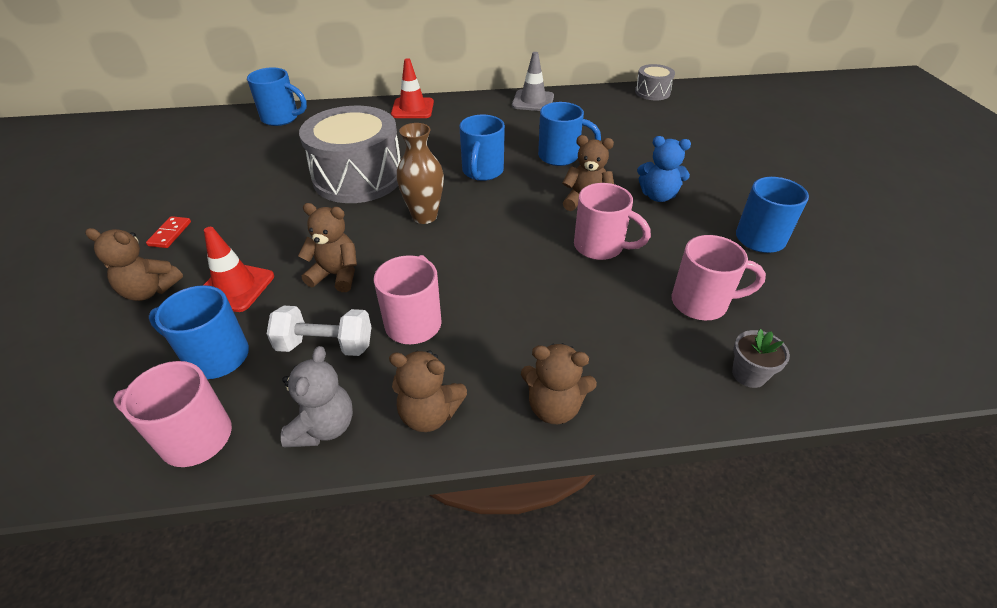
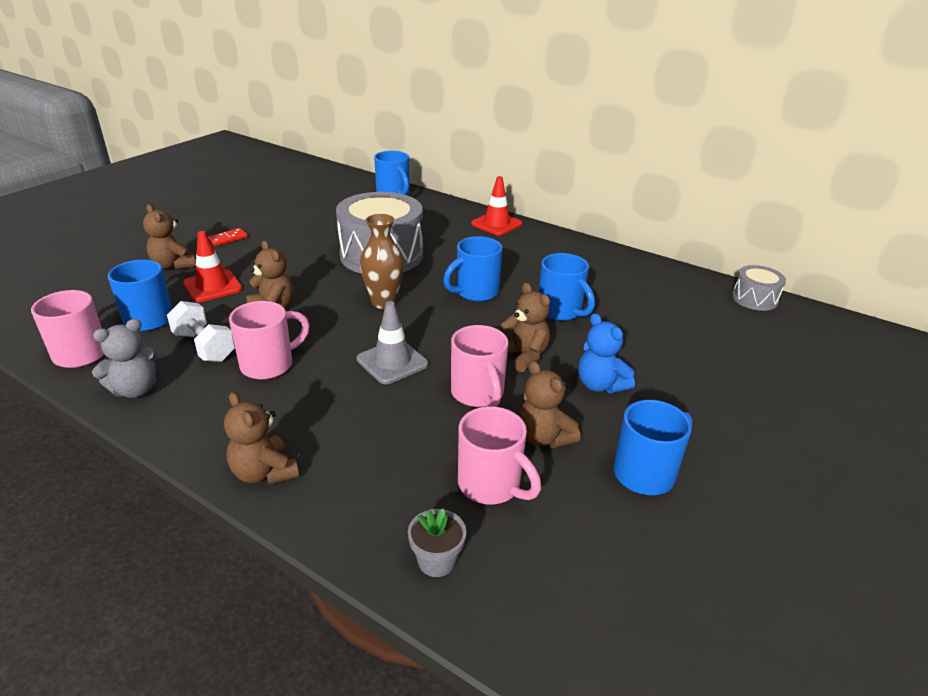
camera: 40 degrees right, 10 degrees down
(429, 414) = (192, 422): brown teddy bear -> brown teddy bear (543, 437)
(533, 101) = (611, 258): grey traffic cone -> grey traffic cone (392, 362)

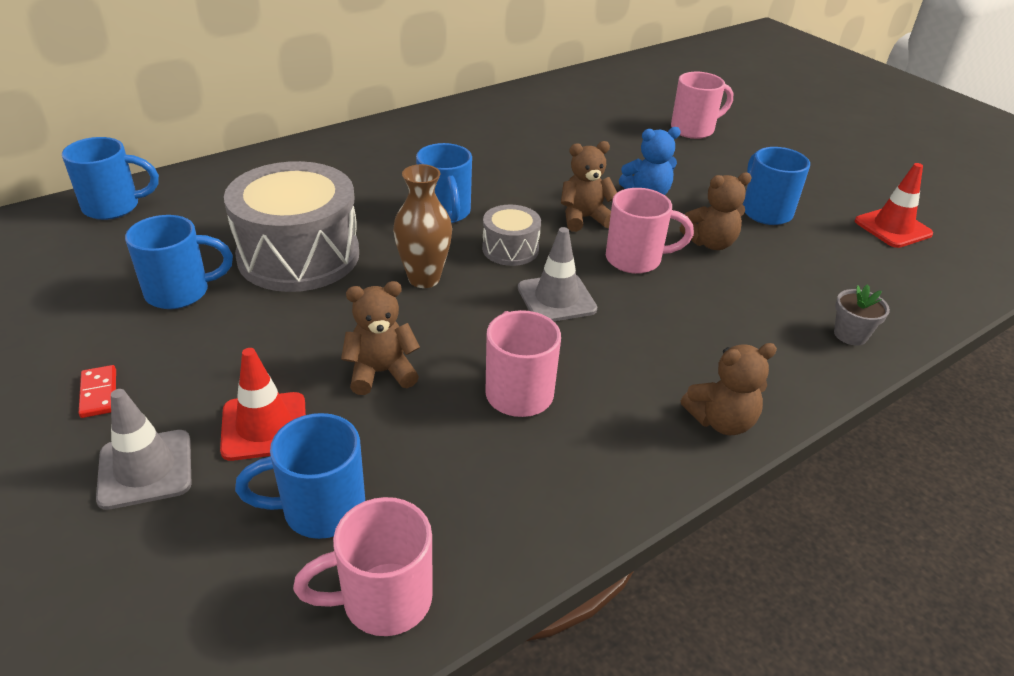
camera: 70 degrees left, 5 degrees up
(135, 389) = (520, 528): grey teddy bear -> none
(173, 265) = (145, 469): brown teddy bear -> grey traffic cone
(204, 346) = (442, 449): white dumbbell -> none
(491, 485) = (766, 285): pink mug -> pink mug (694, 129)
(496, 224) = (290, 157): red traffic cone -> red traffic cone (892, 228)
(560, 311) = (516, 177): blue mug -> blue mug (180, 292)
(754, 299) = (552, 86): grey drum -> grey drum (510, 249)

